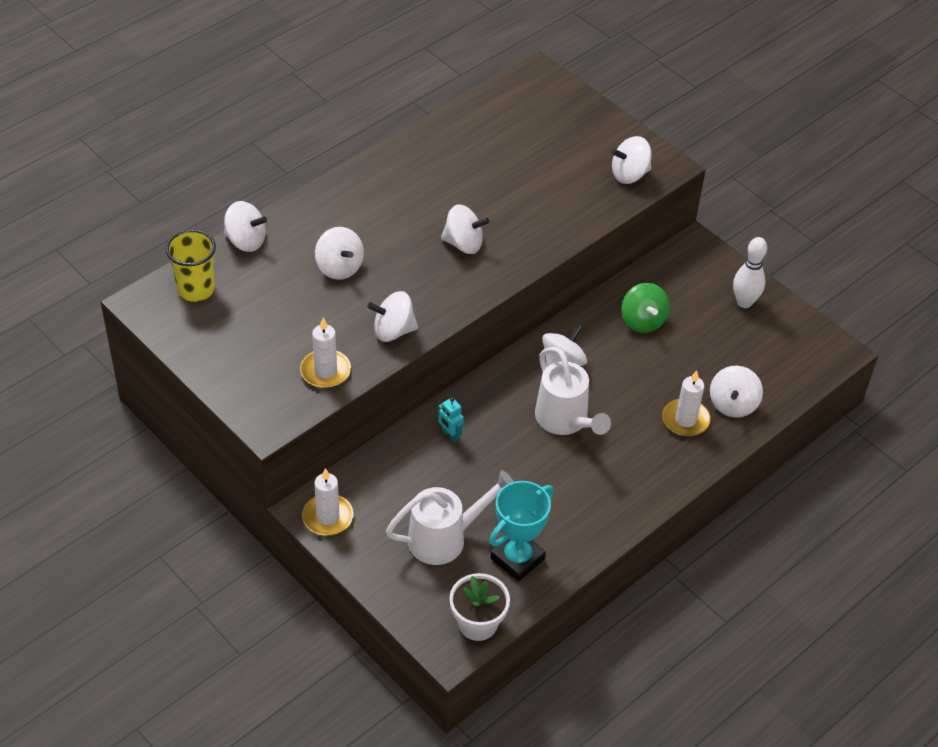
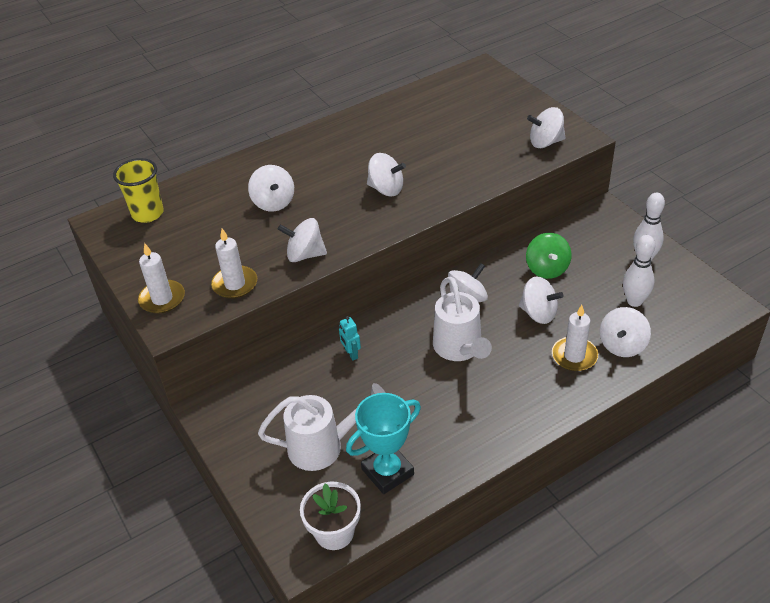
camera: 15 degrees right, 5 degrees down
(246, 241) = (202, 179): white spinning top -> white spinning top (538, 313)
(328, 517) = (221, 417): white candle -> white candle (162, 299)
(739, 353) = (634, 301): none -> white bowling pin

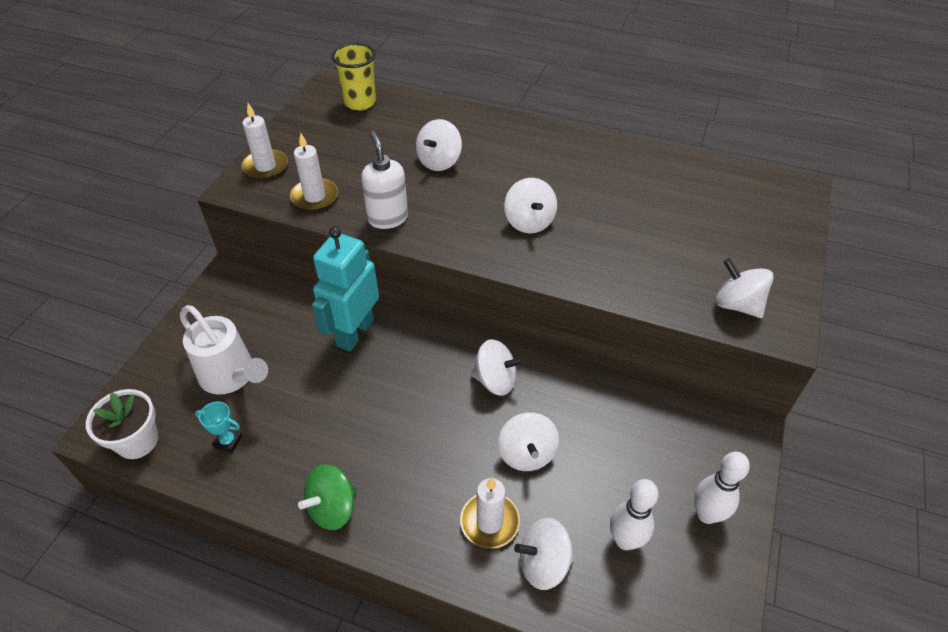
camera: 50 degrees right, 5 degrees up
(305, 255) = (387, 218): white spinning top -> white soap dispenser
(351, 354) = (354, 332): turquoise robot -> turquoise robot, size x2.42
(387, 472) = (228, 441): turquoise trophy -> turquoise trophy, size x0.51
(460, 349) = (422, 412): white watering can -> none
(547, 269) = (601, 425): green spinning top -> green spinning top (332, 508)

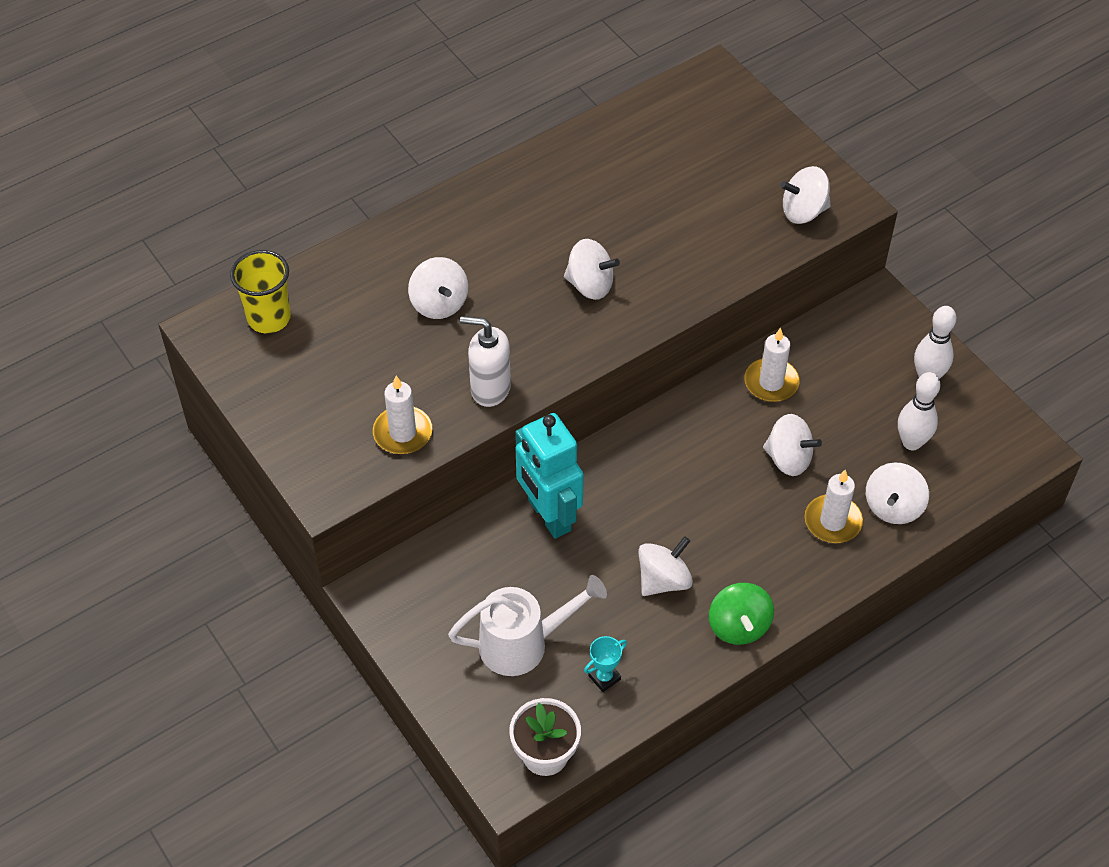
camera: 55 degrees left, 5 degrees up
(265, 166) = (310, 453): white candle -> white candle (771, 382)
(495, 380) = (696, 436): white spinning top -> white spinning top (663, 580)

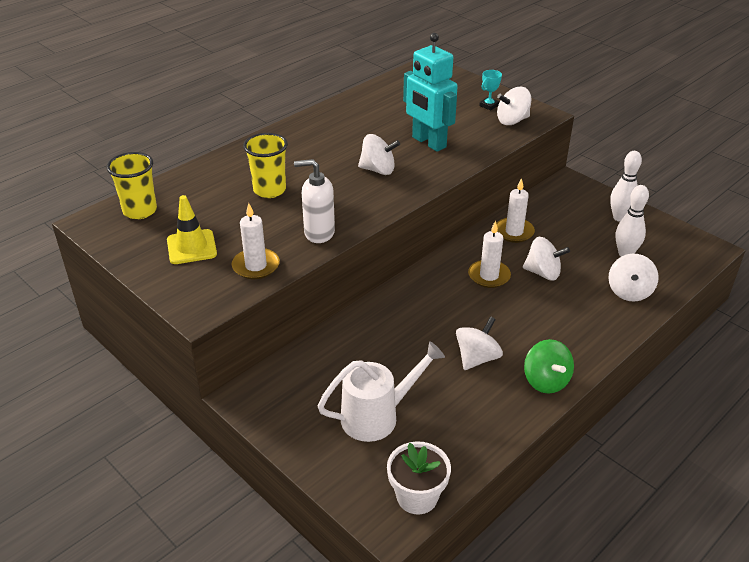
camera: 10 degrees left, 15 degrees down
(328, 390) = (191, 247): none -> yellow traffic cone
(439, 303) = (269, 190): white spinning top -> yellow cup
(548, 515) = (376, 328): turquoise robot -> turquoise robot (428, 142)
(604, 677) = (451, 431): turquoise trophy -> turquoise trophy (489, 105)
(832, 521) = (590, 306): white candle -> white candle (489, 276)

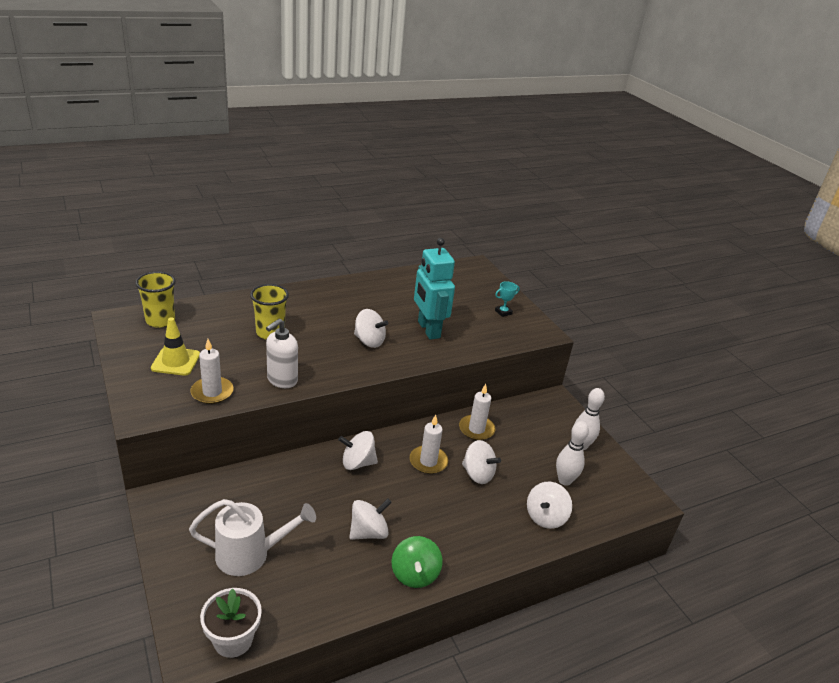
camera: 15 degrees right, 5 degrees down
(319, 233) = (282, 380): white soap dispenser -> white soap dispenser turned 75 degrees counterclockwise
(512, 121) = (514, 331): white spinning top -> white spinning top (357, 463)

